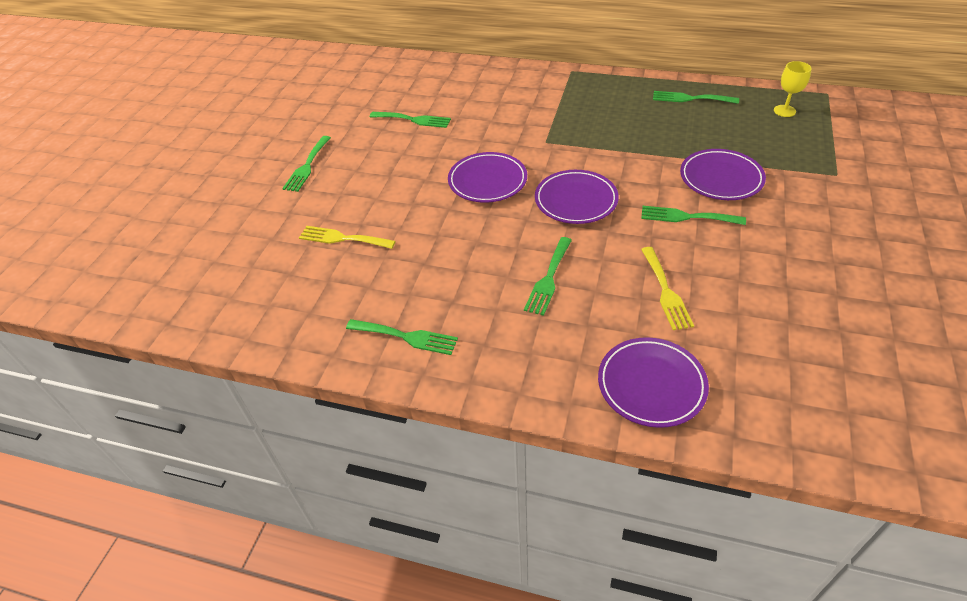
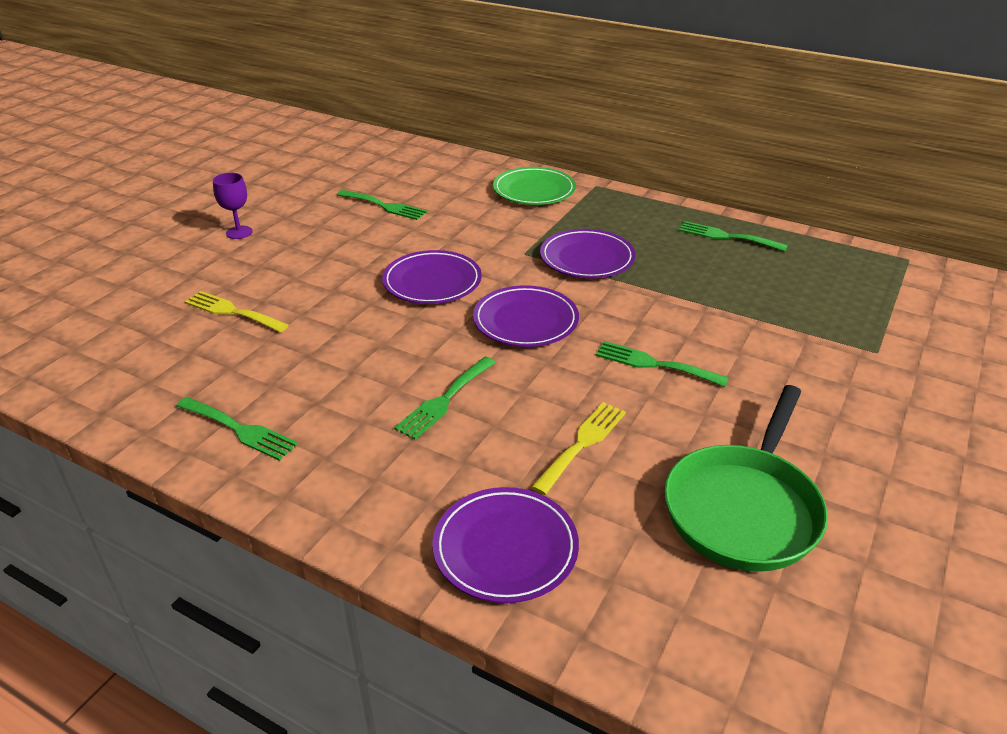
camera: 10 degrees right, 10 degrees down
(307, 166) = (239, 232): green fork -> purple goblet
(525, 84) = (534, 190): none -> green plate
(666, 291) = (582, 443): yellow fork -> yellow fork turned 150 degrees counterclockwise
(721, 178) = (720, 329): purple plate -> purple plate (587, 258)
(784, 111) = (841, 269): yellow goblet -> none
(799, 316) = (744, 508): none -> green pan

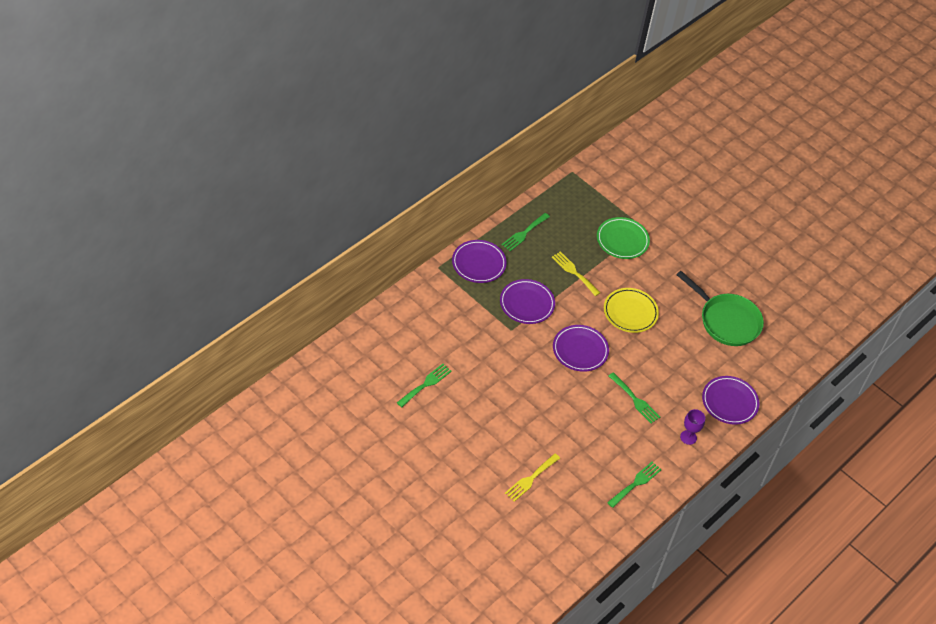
camera: 80 degrees left, 15 degrees up
(239, 232) = (434, 468): purple goblet -> purple goblet (688, 437)
(432, 282) = (529, 380): purple plate -> purple plate (478, 263)
(534, 190) = (433, 301): green plate -> green plate (622, 240)
(582, 443) = (677, 358): yellow fork -> yellow fork (574, 272)
(654, 364) = (630, 312): green fork -> yellow plate

